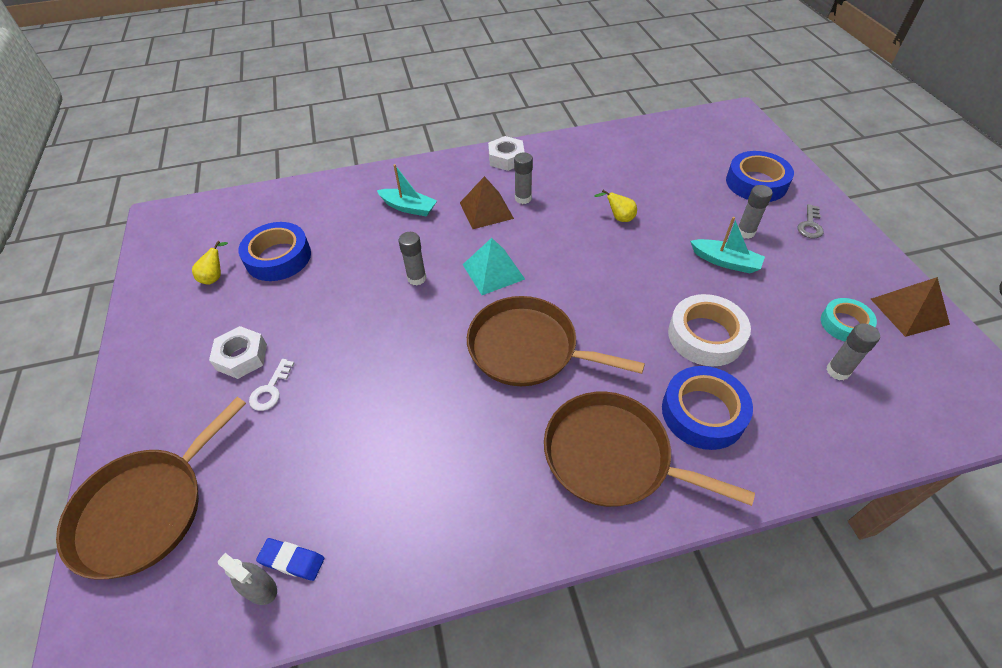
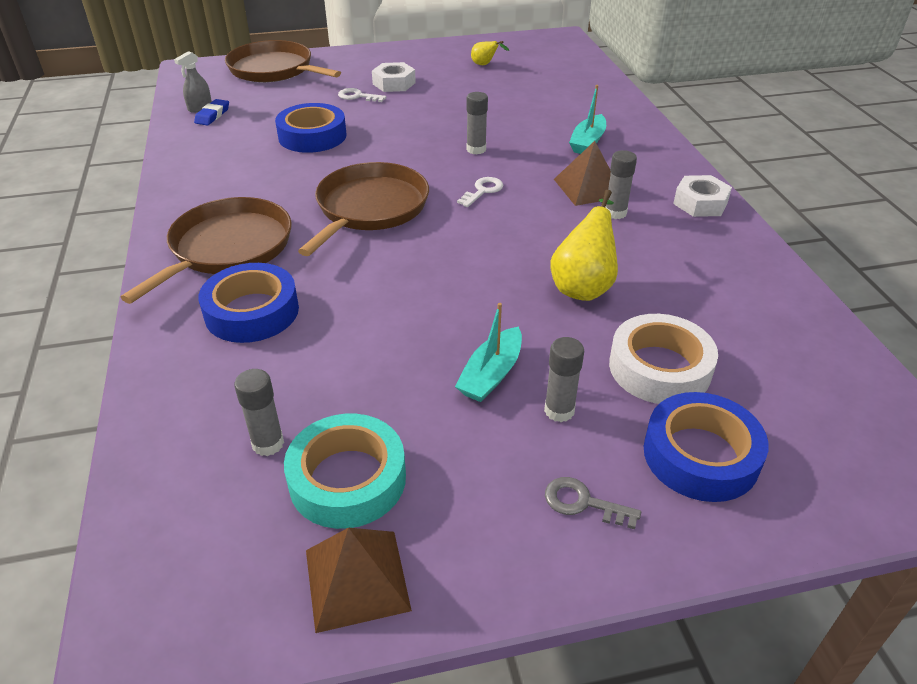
camera: 90 degrees right, 10 degrees down
(278, 257) = (508, 86): blue tape -> blue tape (312, 136)
(493, 271) = (483, 191): turquoise pyramid -> white key
(618, 218) = (583, 286): yellow pear -> yellow pear, size x1.88
(705, 336) = (358, 331): white tape -> white tape (659, 368)
(845, 324) = (347, 479): turquoise tape -> turquoise tape, size x1.58

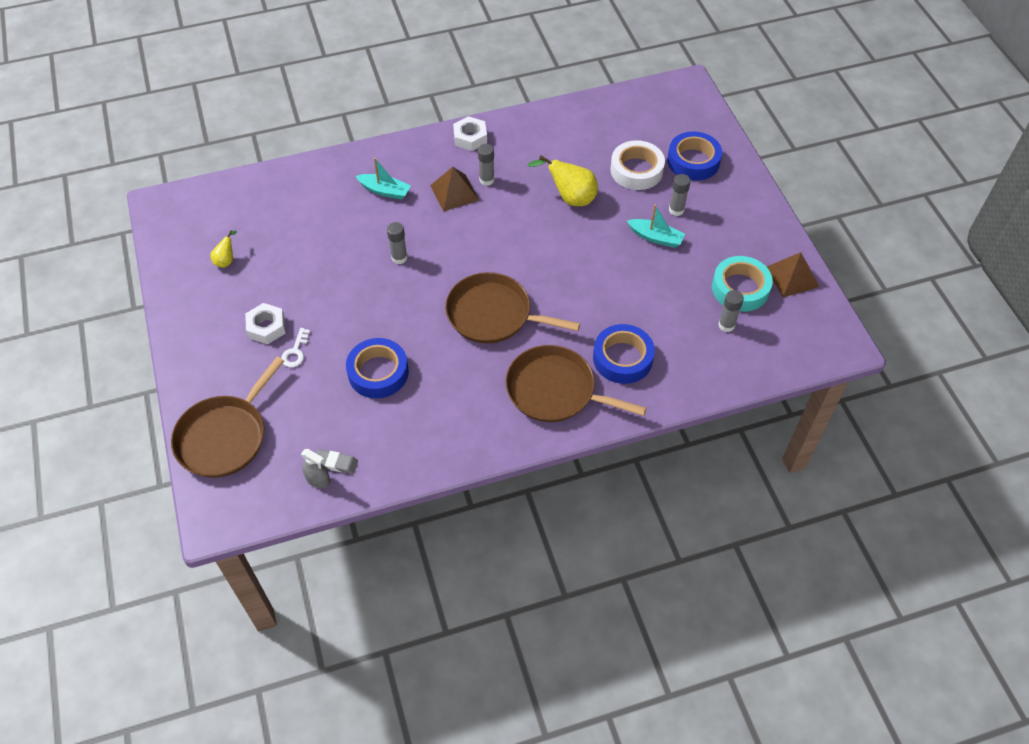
camera: 95 degrees left, 15 degrees up
(212, 115) = (336, 463): blue eraser -> grey eraser
(483, 191) = (463, 250): white key -> none
(582, 503) = (731, 202): grey key -> none

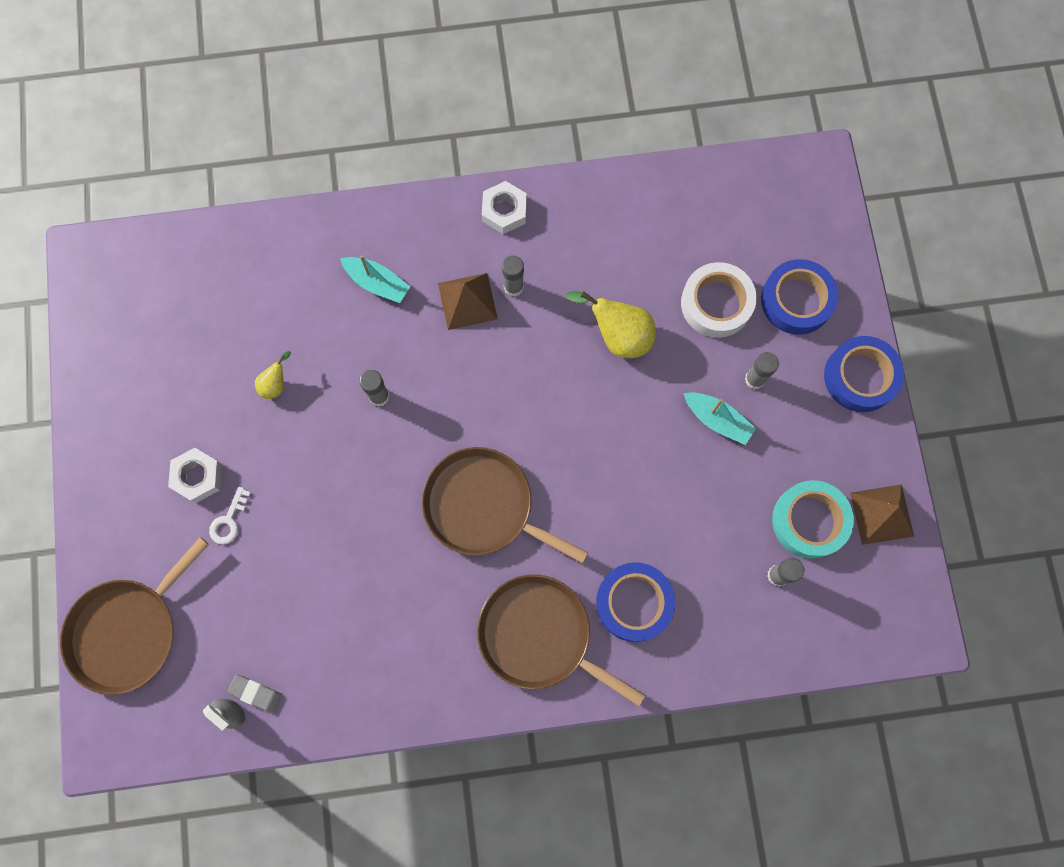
camera: 10 degrees right, 20 degrees up
(226, 260) = (160, 363): yellow pear -> yellow pear (275, 384)
(378, 372) = (326, 570): blue tape -> blue tape (860, 377)

